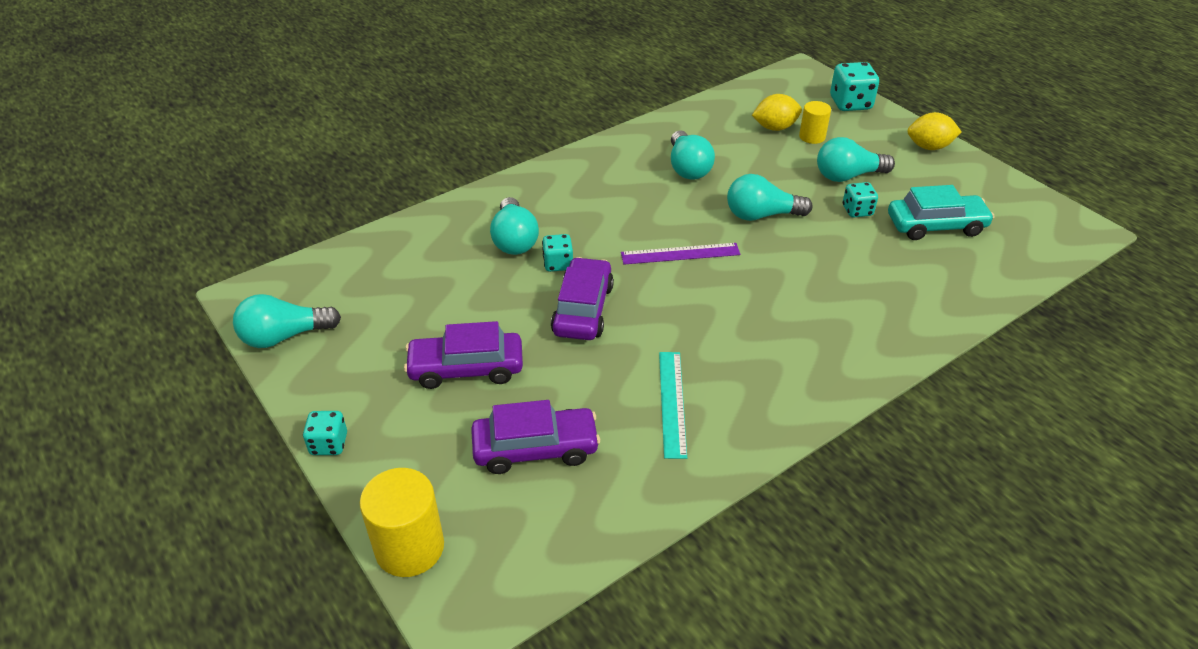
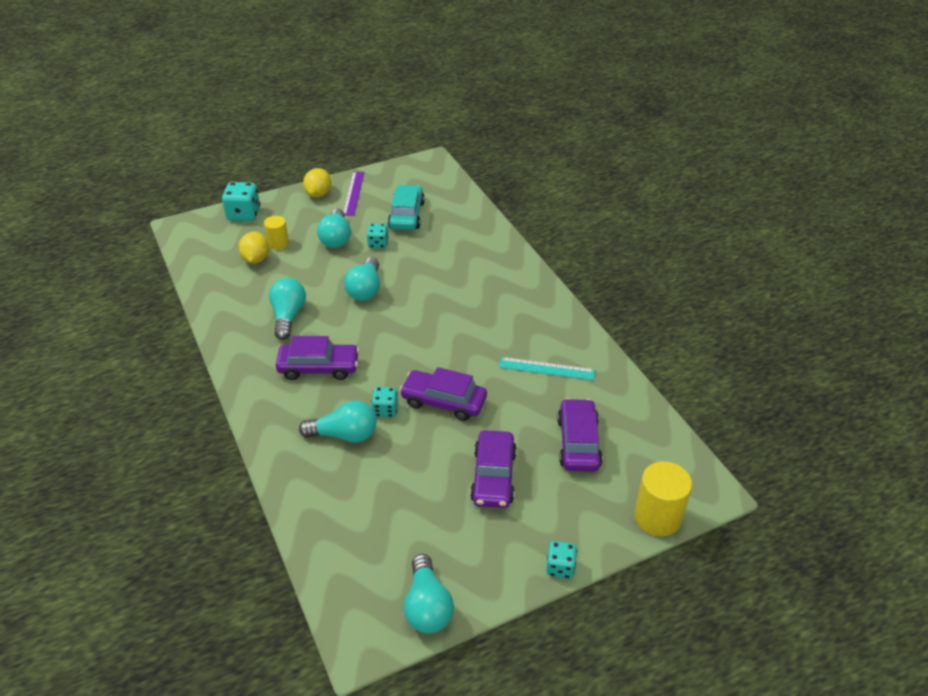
camera: 80 degrees left, 0 degrees up
(612, 204) = (318, 368): none -> purple car
(680, 254) = (396, 339): purple ruler -> purple ruler (353, 193)
(688, 168) = (288, 316): turquoise light bulb -> turquoise light bulb turned 90 degrees counterclockwise

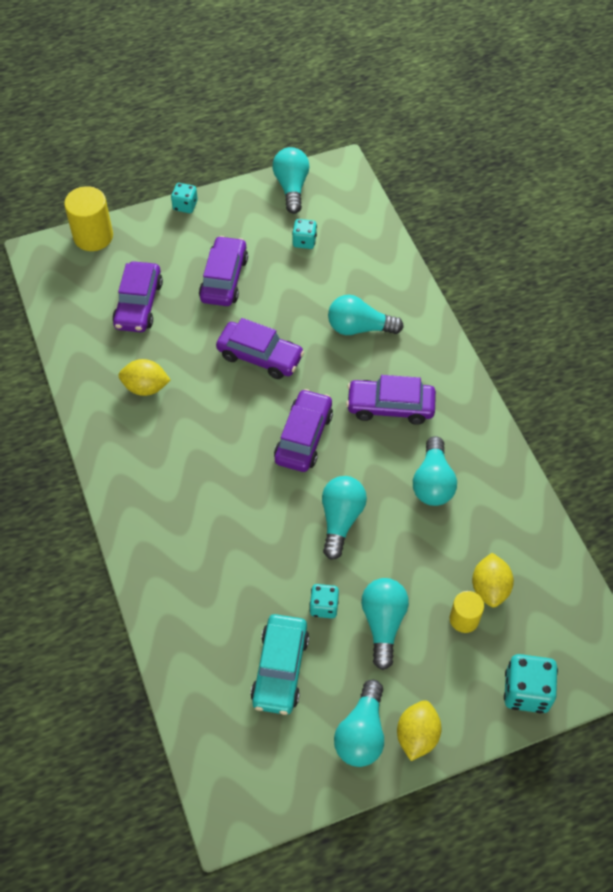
camera: 175 degrees left, 15 degrees up
(353, 193) = (361, 733): purple ruler -> turquoise light bulb
(385, 410) = (319, 351): turquoise dice -> turquoise dice (304, 241)
(397, 340) = (304, 437): none -> purple car
(546, 368) = (146, 387): turquoise ruler -> yellow lemon

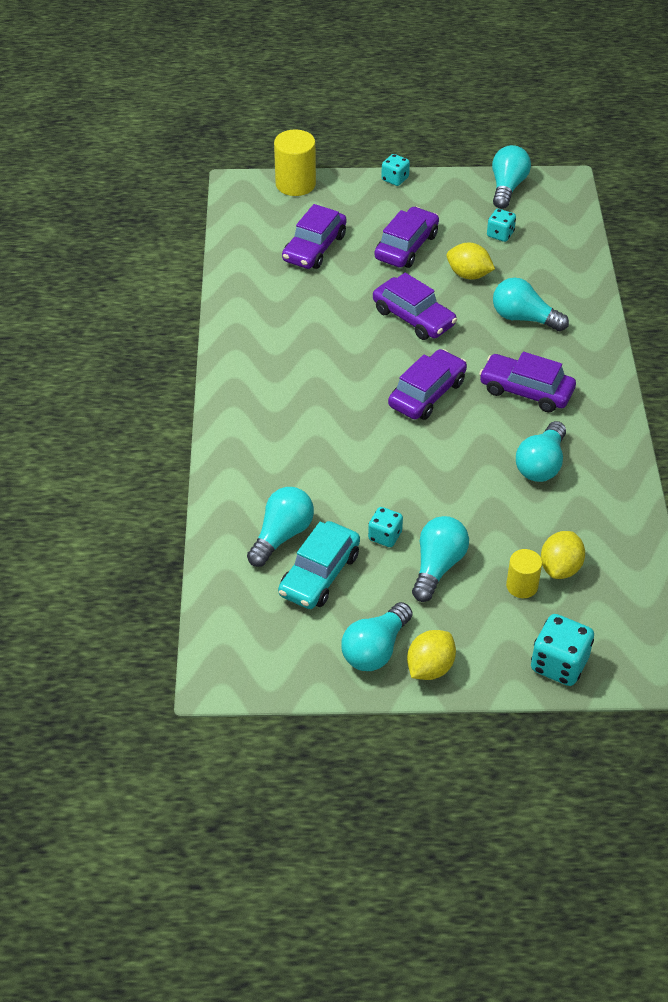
camera: 20 degrees right, 10 degrees down
(146, 387) = (291, 315): yellow lemon -> yellow lemon (468, 275)
(340, 520) = (433, 470): turquoise light bulb -> turquoise light bulb (282, 535)

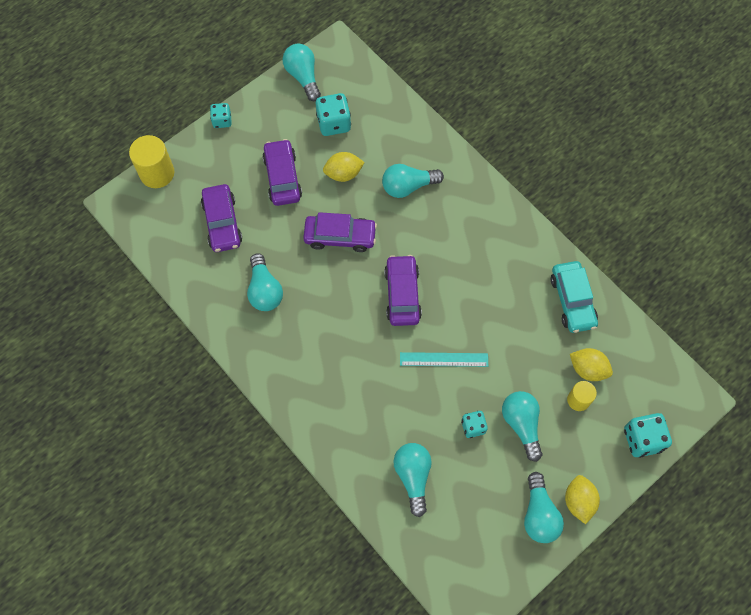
camera: 40 degrees left, 20 degrees up
(319, 574) = (460, 487): turquoise car -> turquoise car (572, 301)
(413, 466) = (444, 359): none -> turquoise ruler
(500, 234) = (334, 123): turquoise dice -> turquoise dice, size x1.62
(526, 391) = (458, 246): purple car -> none
(541, 464) = (514, 298): turquoise light bulb -> turquoise light bulb (264, 290)
(560, 568) = (588, 369): yellow lemon -> yellow lemon turned 45 degrees counterclockwise

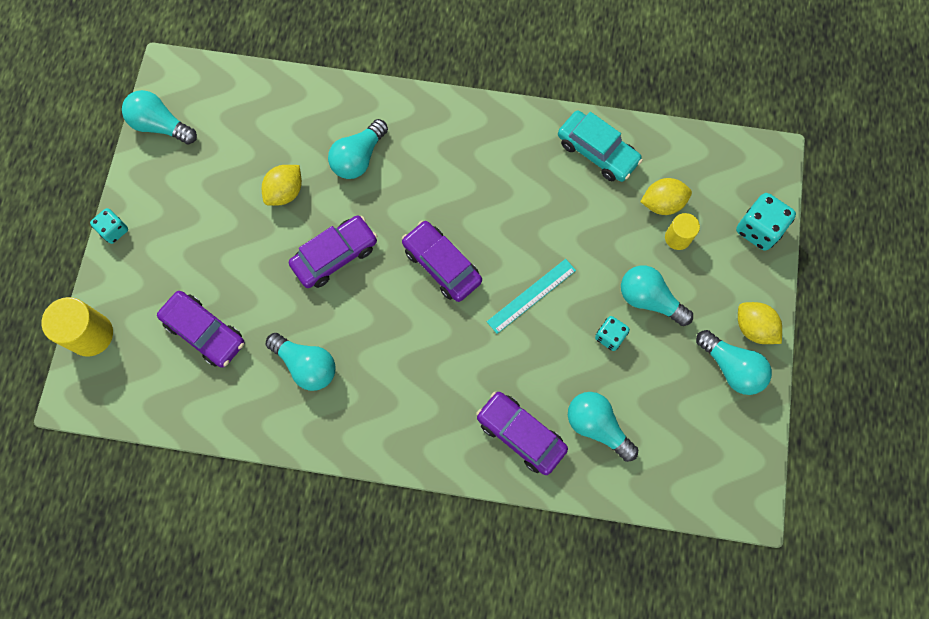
camera: 40 degrees left, 5 degrees up
(282, 177) = (227, 241): purple car -> purple car (521, 434)
(334, 123) = (232, 149): turquoise dice -> none

